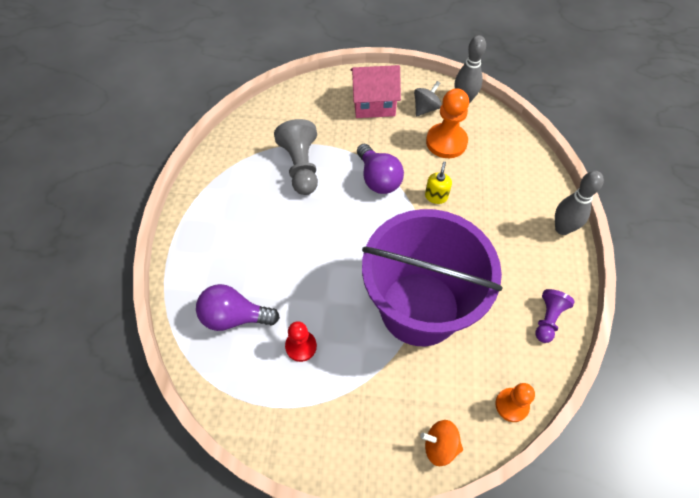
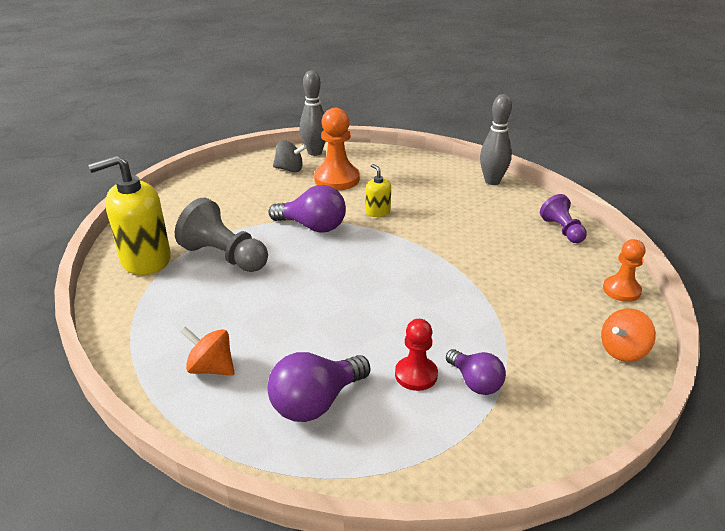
camera: 45 degrees left, 25 degrees down
(212, 249) = (211, 368): none -> orange spinning top
(259, 136) = (145, 259): none -> yellow soap dispenser
(324, 381) = (475, 382): none -> purple light bulb
(374, 104) = (238, 186): pink house -> none
(419, 308) = (471, 281): purple bucket -> none
(425, 108) = (289, 169): grey spinning top -> grey spinning top turned 105 degrees clockwise

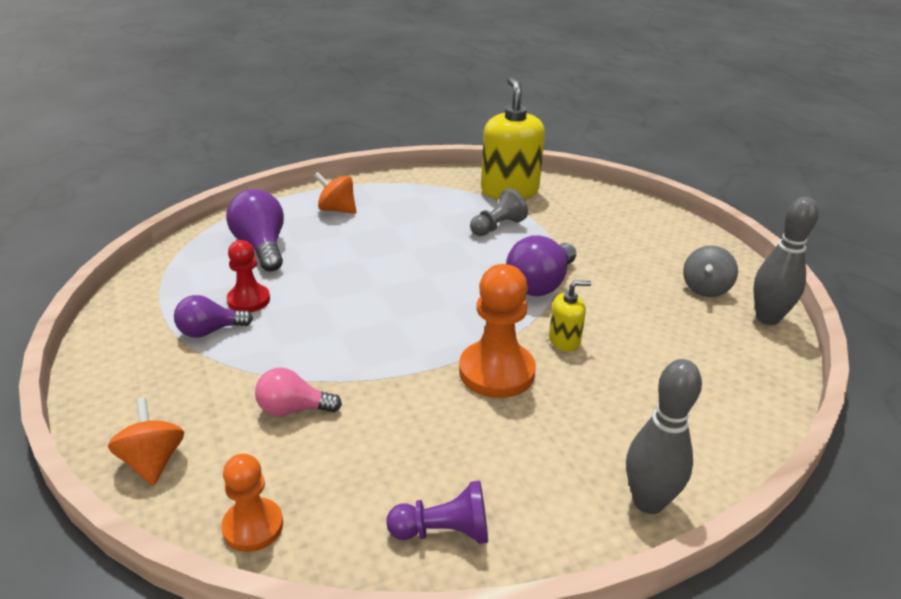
camera: 105 degrees right, 0 degrees up
(211, 368) = (337, 210): orange spinning top -> orange spinning top turned 105 degrees counterclockwise
(225, 257) = (497, 227): grey pawn -> grey pawn, size x0.61
(337, 179) = (670, 323): orange pawn -> orange pawn (496, 372)
(525, 304) = (293, 409): none -> pink light bulb

